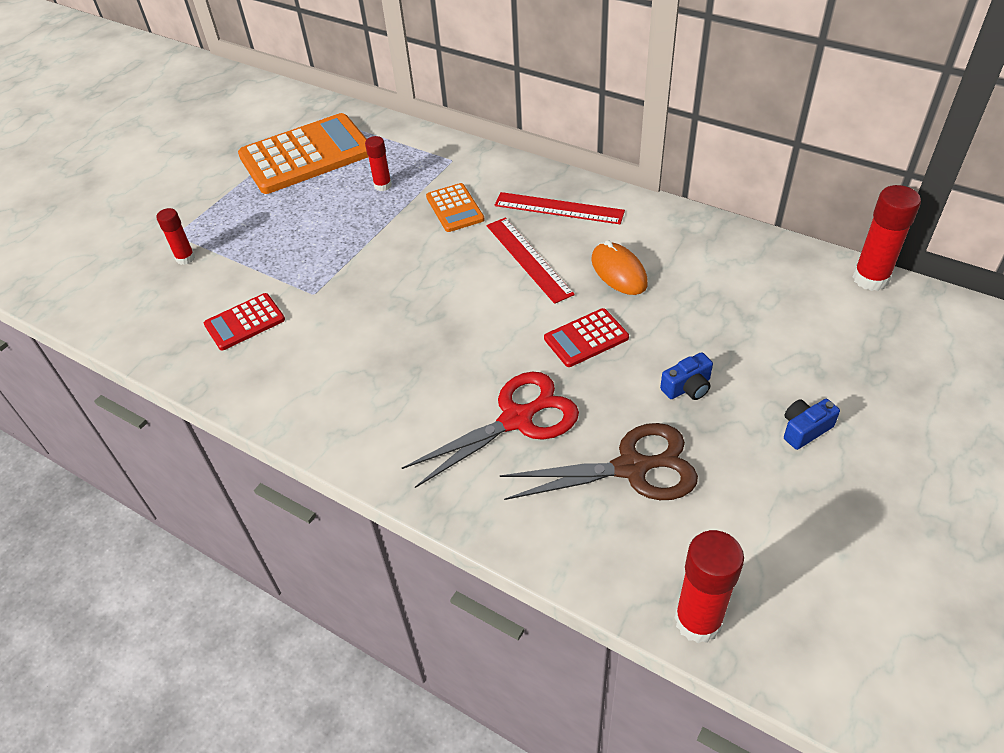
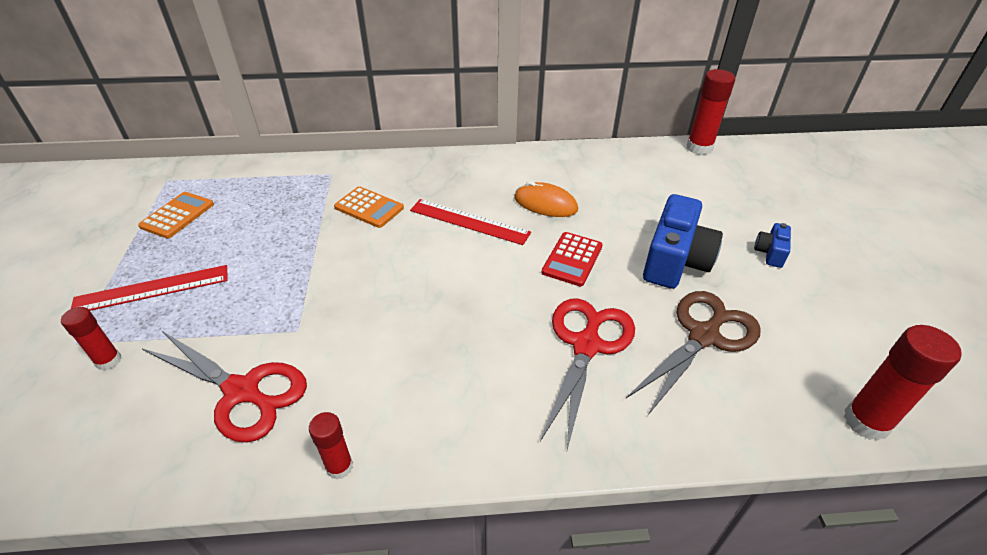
camera: 40 degrees left, 5 degrees down
(245, 322) = (242, 391): red calculator -> red scissors
(306, 155) = (177, 215): orange calculator -> orange calculator, size x0.49
(382, 185) = (283, 214): red glue stick -> red glue stick (339, 466)
(559, 208) = (455, 178): red ruler -> red ruler (152, 289)
(687, 387) = (675, 260): blue camera -> blue camera, size x2.07

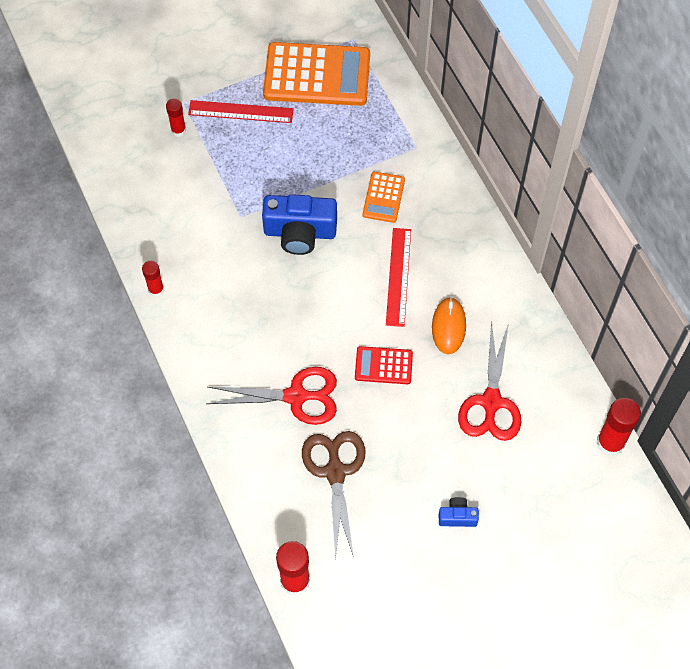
camera: 70 degrees right, 20 degrees up
(152, 289) = (241, 112): red ruler -> red ruler turned 45 degrees counterclockwise
(177, 215) = (317, 75): orange calculator -> orange calculator, size x2.04
(242, 391) = (184, 213): red scissors -> red scissors (491, 402)
(675, 260) = (414, 442): blue camera -> blue camera (300, 232)
(703, 336) = (335, 472): brown scissors -> brown scissors turned 120 degrees counterclockwise

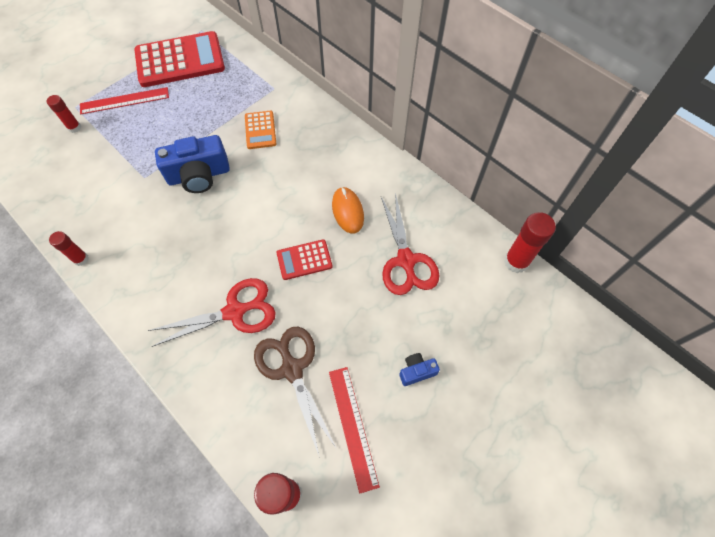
camera: 20 degrees left, 0 degrees up
(317, 75) = (180, 60): orange calculator -> red calculator
(398, 276) = (292, 185): red ruler -> red ruler (353, 427)

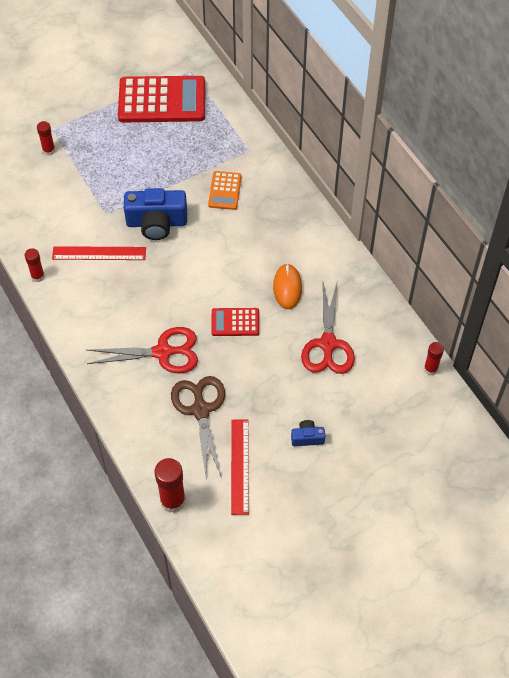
camera: 15 degrees right, 5 degrees down
(124, 101) = (100, 133): red ruler -> red ruler (99, 253)
(516, 262) = (430, 369): red glue stick -> red glue stick, size x0.59

